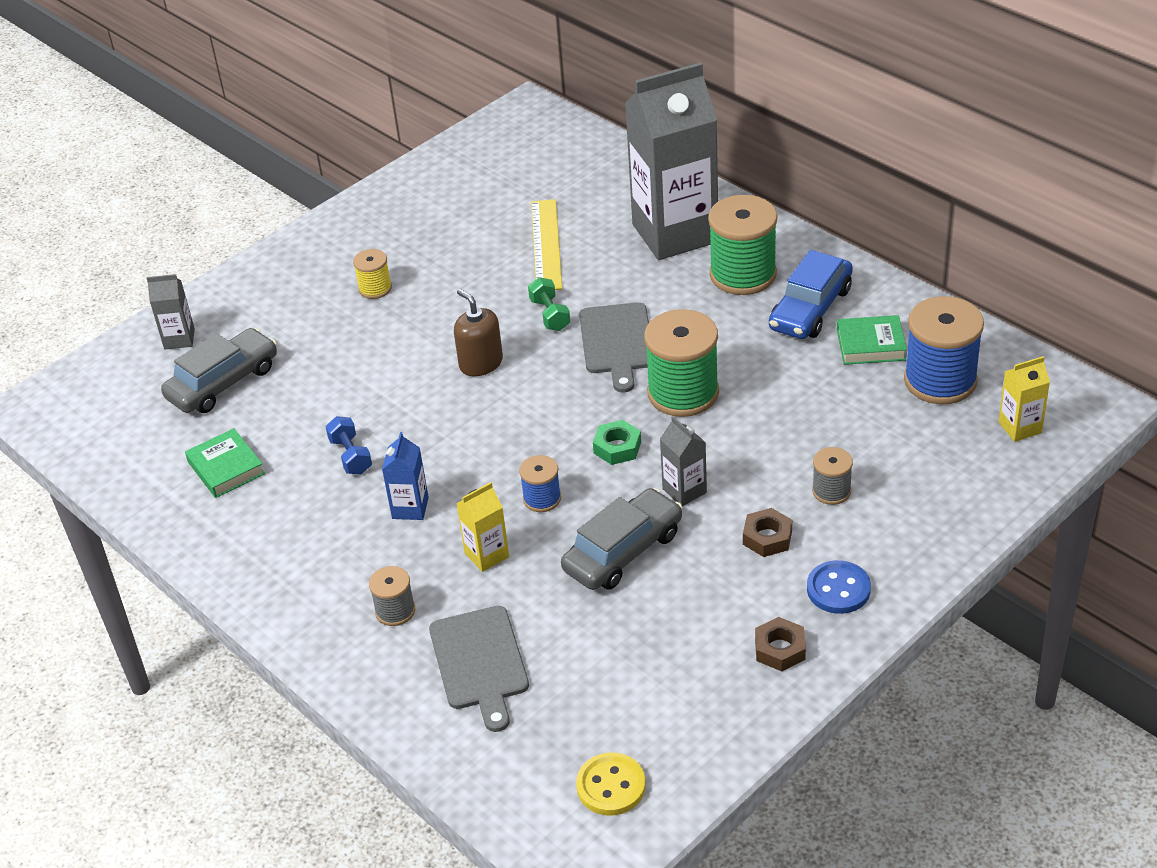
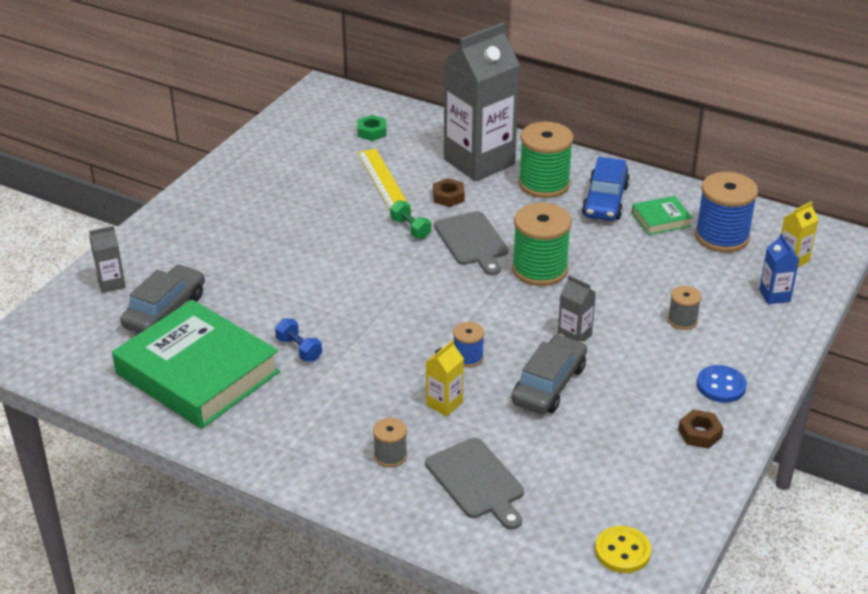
camera: 20 degrees left, 5 degrees down
(226, 468) = (198, 373): green book -> green book, size x2.32
(375, 288) = (260, 227): yellow spool -> none
(410, 508) = (366, 379): blue carton -> blue carton (774, 295)
(481, 363) = (372, 269): brown soap dispenser -> none
(617, 447) = (508, 313): green nut -> green nut (372, 132)
(767, 537) = (652, 359): brown nut -> brown nut (448, 197)

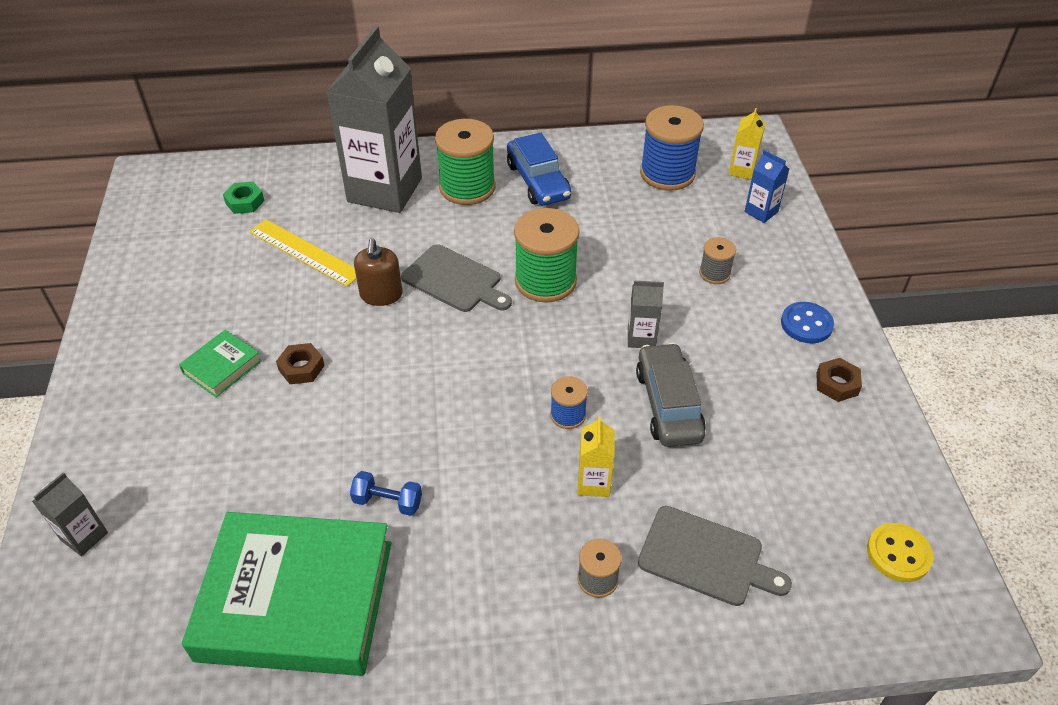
camera: 35 degrees left, 10 degrees up
(165, 310) = (186, 537): grey car -> none
(410, 228) = (381, 295): green dumbbell -> brown soap dispenser
(448, 197) = (388, 241): brown nut -> brown nut (301, 368)
(661, 219) = (602, 179): green book -> green book (222, 367)

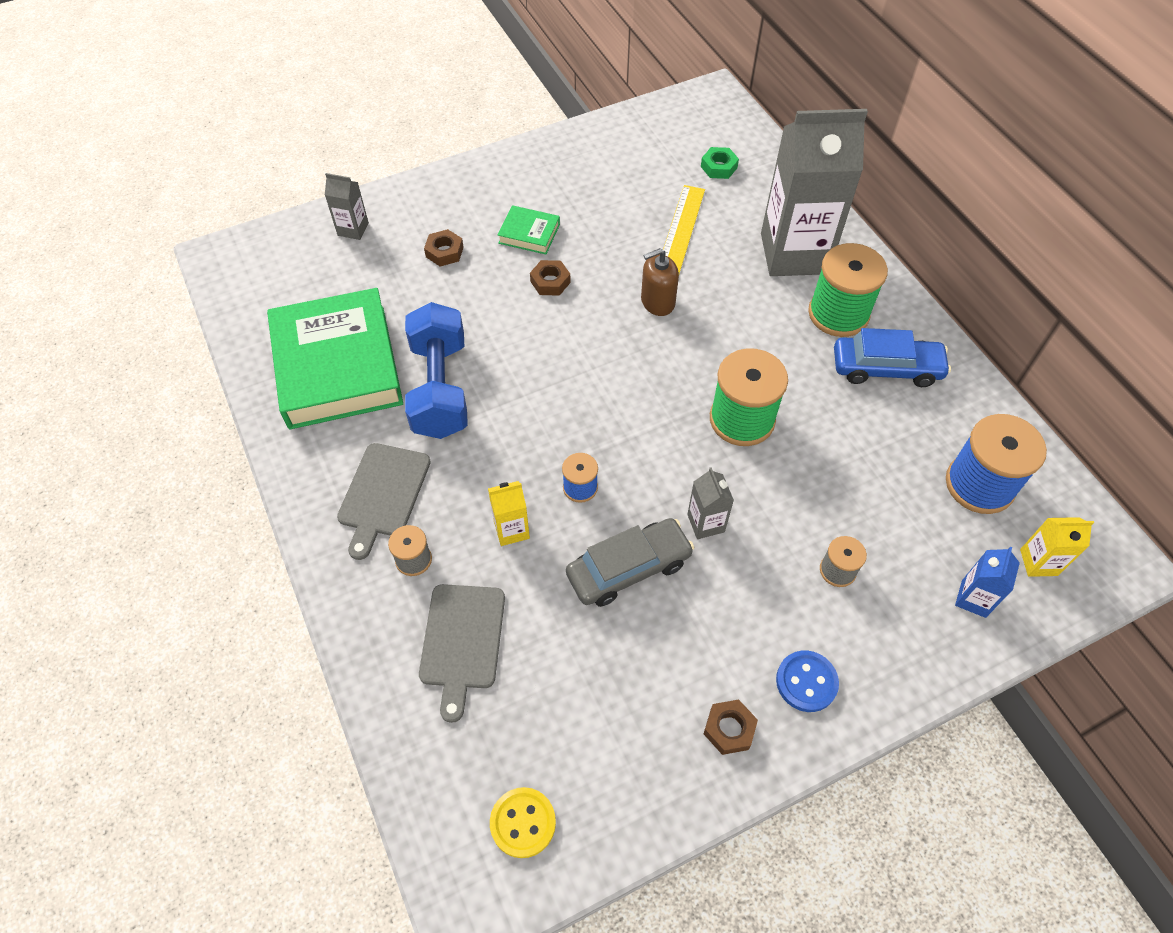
camera: 70 degrees right, 10 degrees up
(192, 450) = (444, 252): none -> brown nut
(388, 502) = (440, 388): blue dumbbell -> blue dumbbell, size x2.28
(455, 280) = (704, 348): grey cutting board -> grey cutting board (383, 494)
(538, 181) = (886, 368): blue car -> blue car turned 135 degrees counterclockwise

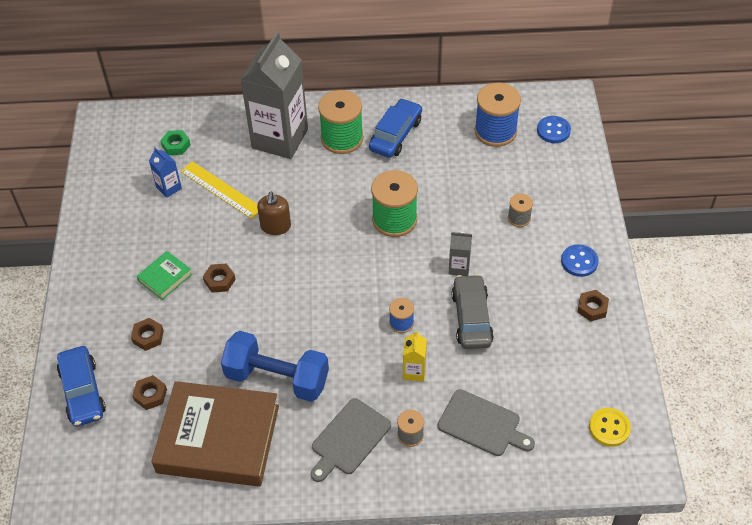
camera: 65 degrees left, 5 degrees down
(337, 366) = (218, 439): green book -> brown book
(353, 229) = (82, 392): grey carton -> blue car
(371, 284) = (150, 395): none -> brown nut
(383, 494) = (349, 439): grey cutting board -> grey cutting board turned 90 degrees clockwise
(973, 598) = (562, 167): blue carton -> blue carton (169, 188)
(1038, 562) = (553, 131): yellow carton -> blue button

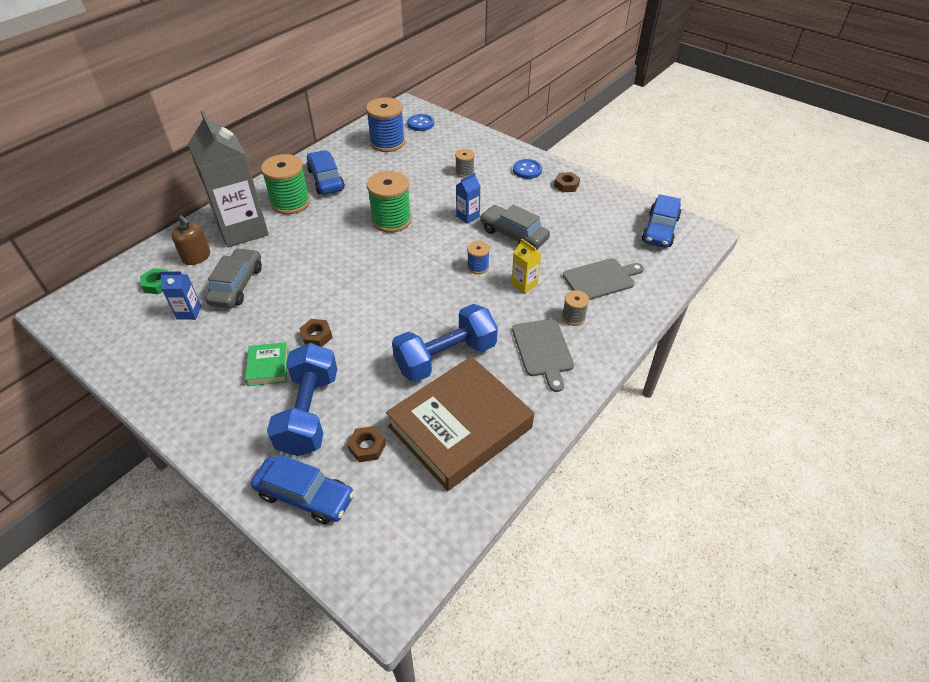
camera: 50 degrees left, 5 degrees down
(148, 336) = (309, 413): brown nut -> blue dumbbell
(221, 190) = (237, 285): yellow ruler -> grey car
(275, 226) = (313, 277): brown soap dispenser -> brown soap dispenser (196, 257)
(459, 267) = (468, 216): grey carton -> blue carton
(609, 428) = (660, 229): yellow button -> blue car

